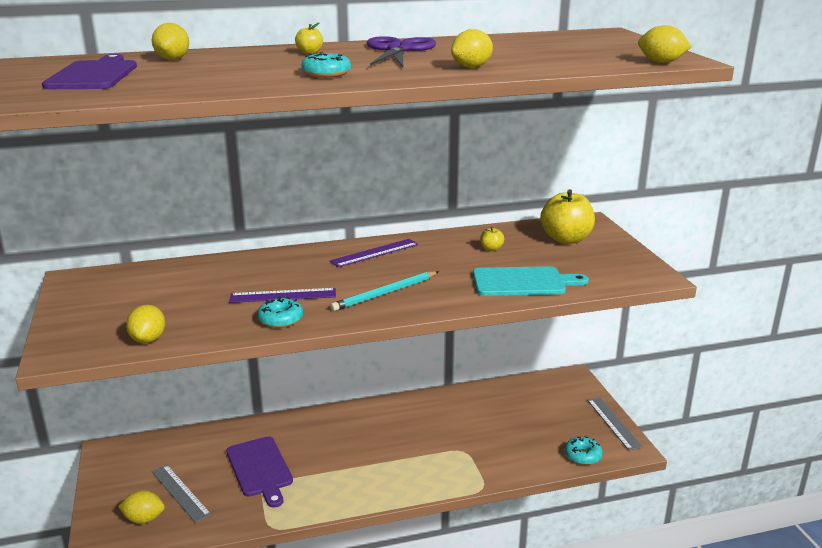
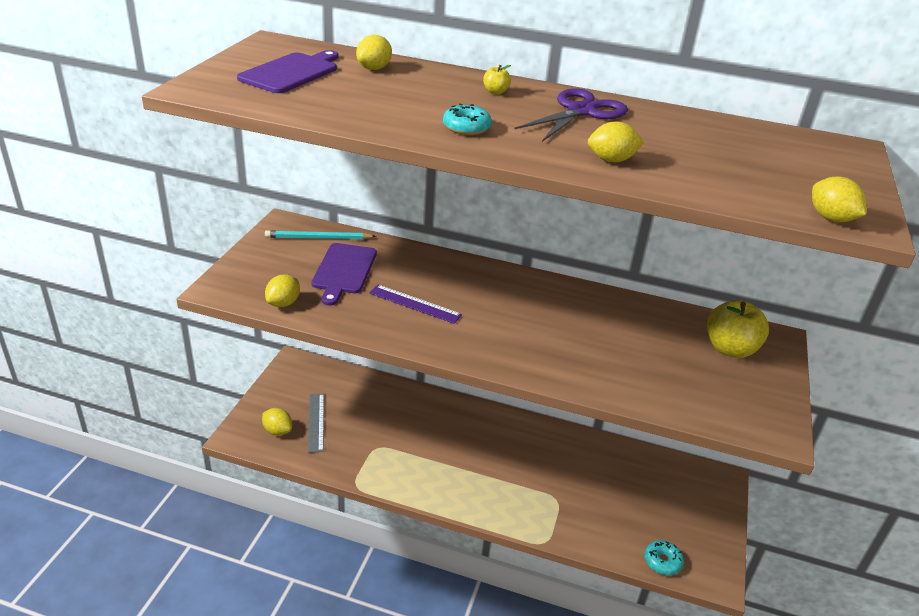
camera: 30 degrees right, 10 degrees up
(260, 469) = (384, 431): purple cutting board -> purple cutting board (343, 271)
(280, 319) = (391, 327): turquoise donut -> none
(374, 253) = (531, 290): purple ruler -> none
(385, 293) = (497, 338): turquoise pencil -> turquoise pencil (318, 238)
(491, 249) = (642, 329): yellow apple -> none
(523, 282) = (633, 380): turquoise cutting board -> none
(613, 423) = (723, 545): grey ruler -> none

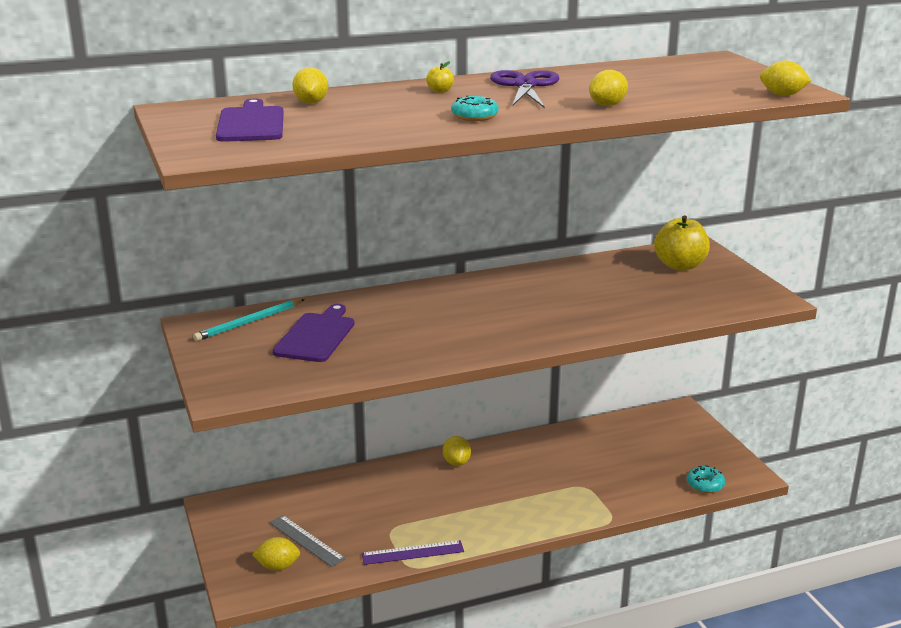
camera: 35 degrees left, 10 degrees down
(283, 303) = (303, 379): yellow lemon -> yellow lemon (456, 462)
(343, 271) = (316, 336): purple cutting board -> purple cutting board turned 135 degrees counterclockwise
(415, 304) = (417, 332): purple ruler -> purple ruler (412, 553)

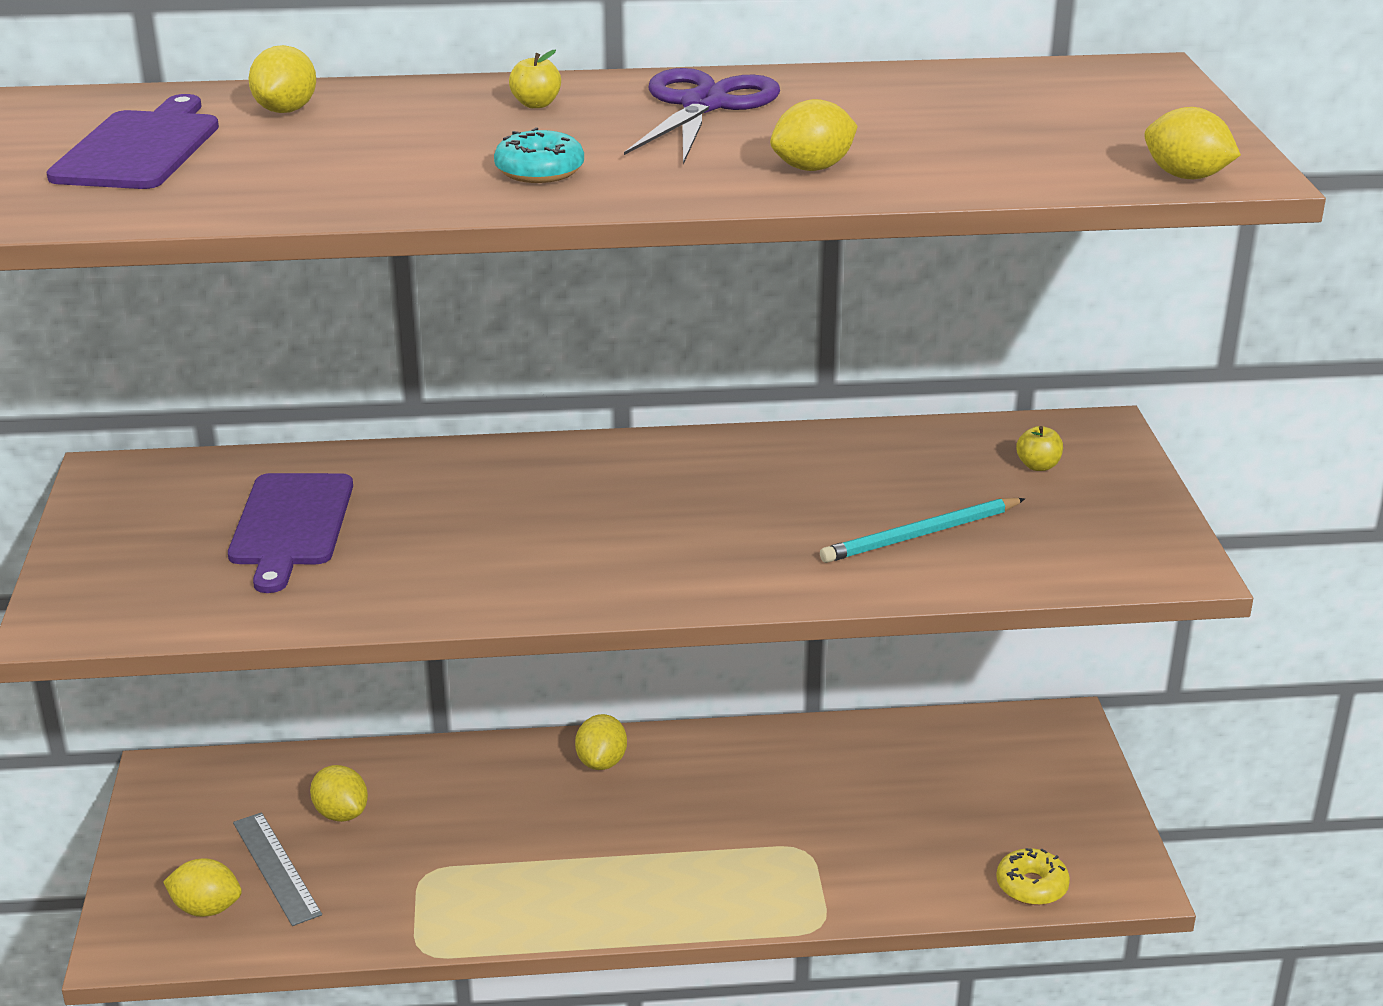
camera: 15 degrees right, 5 degrees up
(249, 322) = (198, 482): turquoise pencil -> turquoise pencil (920, 535)
(316, 336) = (290, 525): purple cutting board -> purple cutting board turned 150 degrees clockwise
(328, 508) = (341, 813): none -> yellow lemon
(412, 553) = (439, 925): purple ruler -> none
(680, 266) = (1038, 466): yellow apple -> yellow apple, size x0.44
(705, 485) = (1031, 886): turquoise donut -> yellow donut

